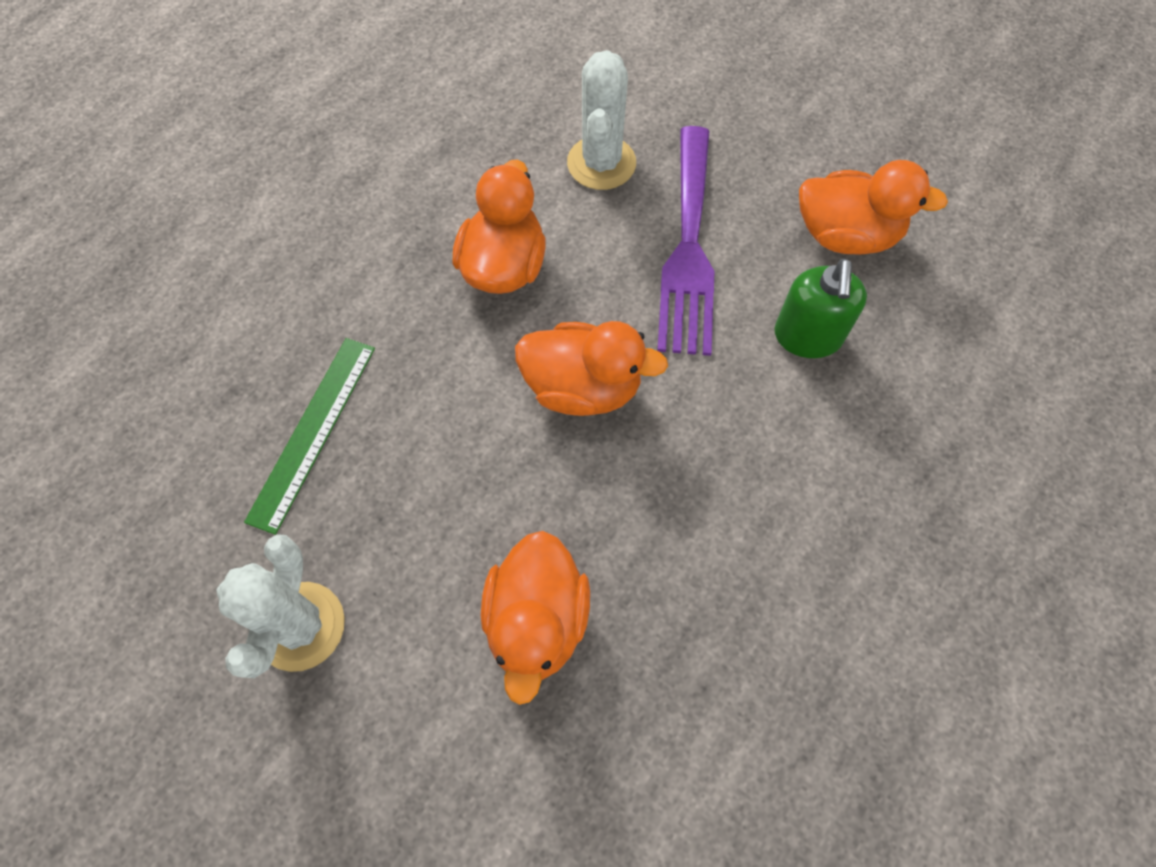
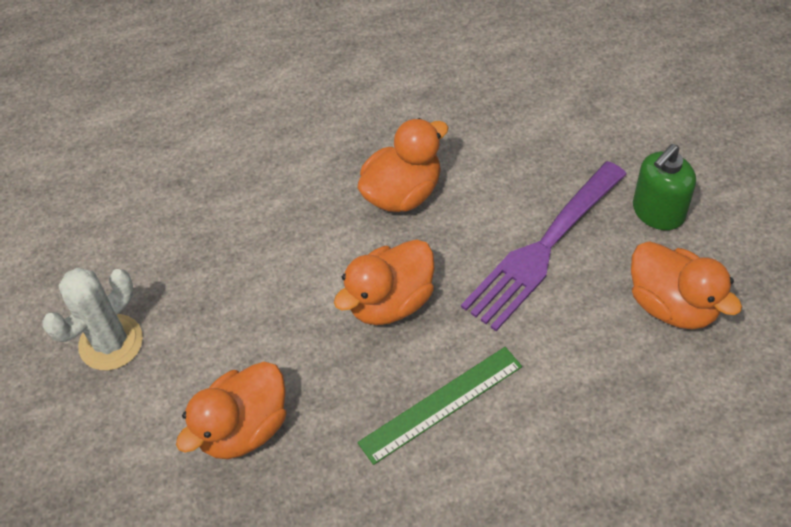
camera: 40 degrees right, 10 degrees down
(313, 431) = (204, 232): green ruler -> green ruler (441, 404)
(583, 387) = (390, 301): orange duck -> orange duck turned 90 degrees clockwise
(601, 163) = (527, 157): white cactus -> none
(807, 336) = (579, 359): green soap dispenser -> green soap dispenser (658, 212)

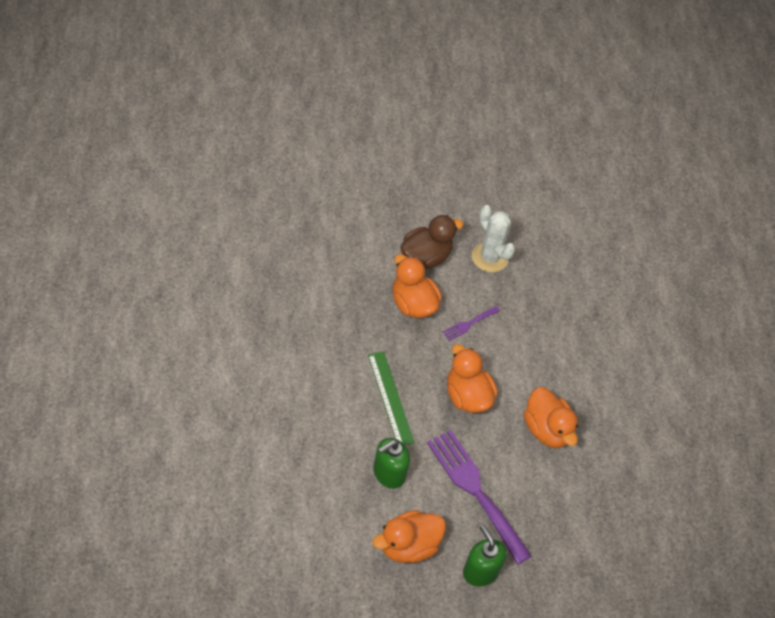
camera: 95 degrees right, 0 degrees up
(136, 438) = (426, 256): none -> brown duck
(256, 336) = (468, 324): none -> purple fork
(573, 365) = (388, 473): none -> green soap dispenser

